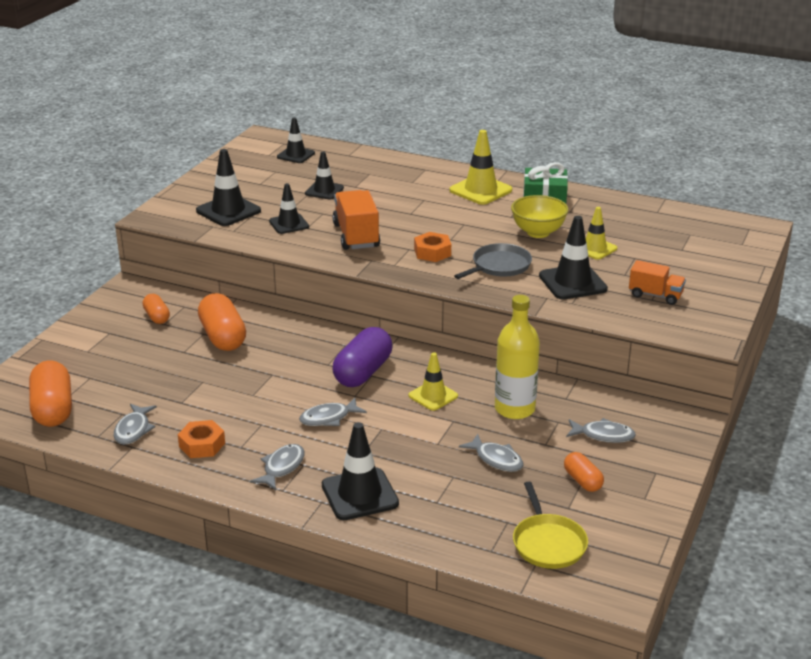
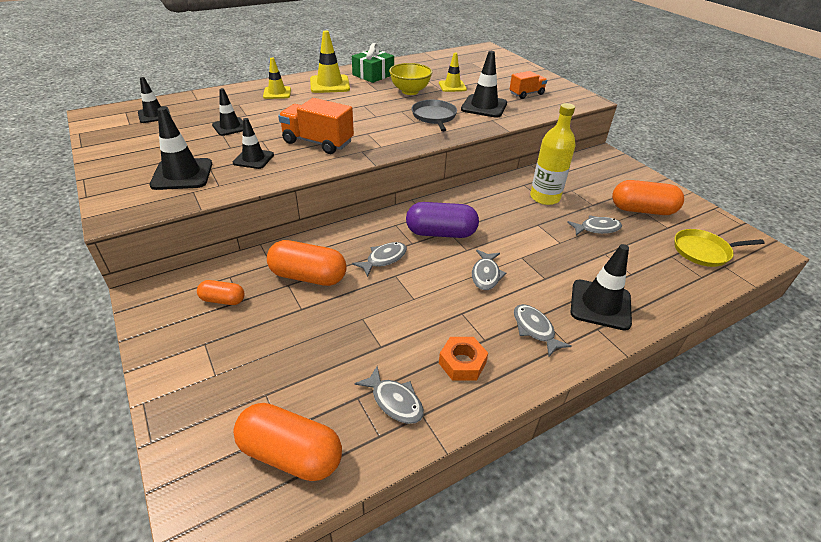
camera: 55 degrees left, 10 degrees up
(363, 372) = (441, 233): purple capsule -> purple capsule turned 60 degrees counterclockwise
(432, 252) = (384, 128): orange nut -> none
(433, 396) = (500, 219): yellow traffic cone -> yellow traffic cone (277, 93)
(548, 543) = (703, 251): yellow pan -> yellow pan turned 150 degrees clockwise
(582, 481) = (642, 210): orange capsule -> orange capsule, size x1.81
(603, 435) = (598, 183): grey fish -> grey fish (384, 259)

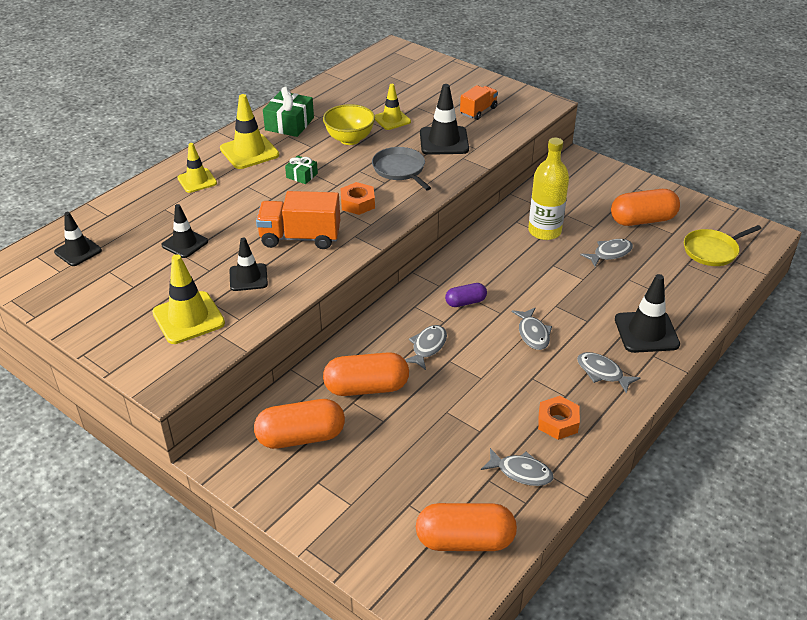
camera: 20 degrees left, 0 degrees up
(182, 174) = (188, 318): black traffic cone -> yellow traffic cone
(223, 300) = (301, 437): orange capsule -> orange capsule, size x1.81
(355, 105) = (302, 175): none -> green gift
(382, 131) = (357, 203): none -> orange nut
(441, 233) = (465, 302): purple capsule -> purple capsule, size x0.55

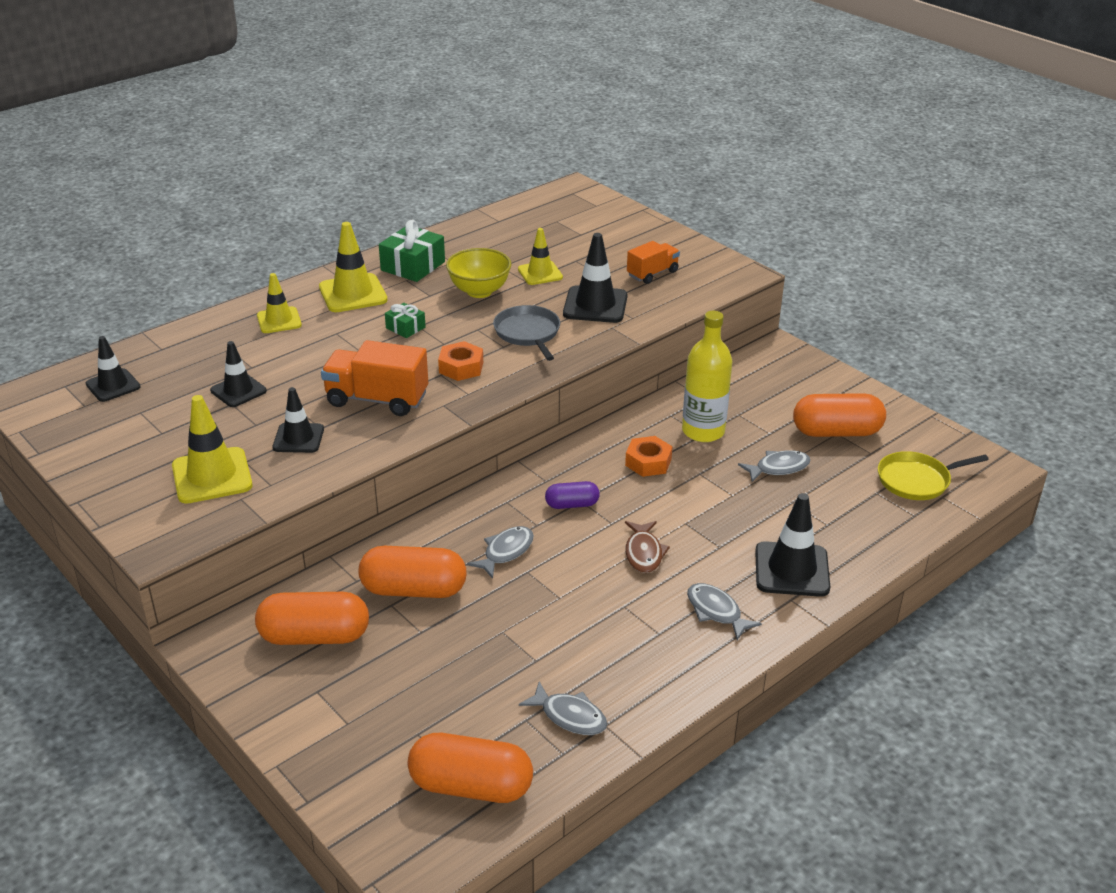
camera: 10 degrees right, 5 degrees down
(533, 334) = (644, 553): grey fish -> brown fish
(558, 422) = (637, 663): orange nut -> orange nut (648, 462)

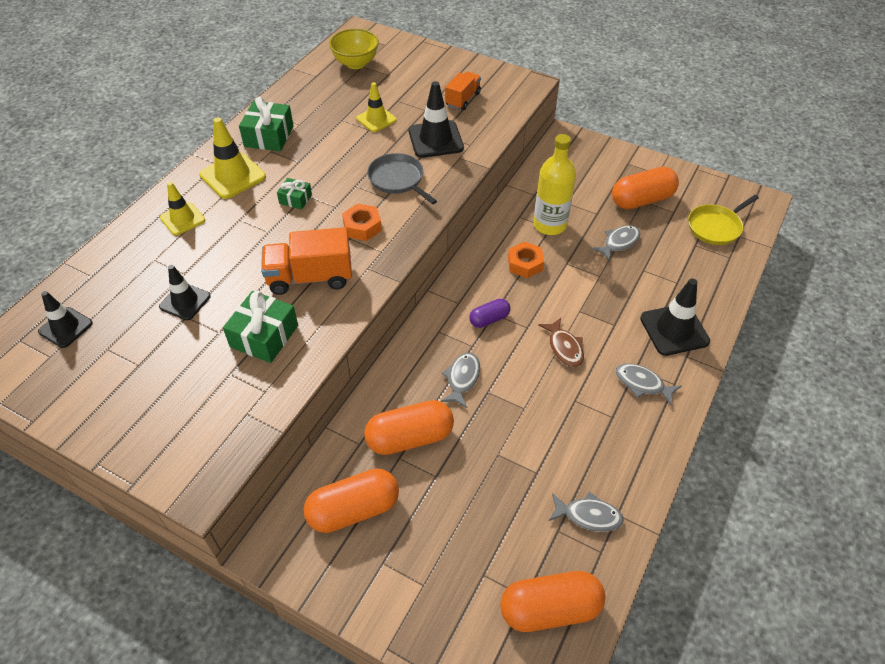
camera: 20 degrees left, 15 degrees up
(212, 476) = (208, 398): yellow traffic cone -> none
(298, 438) = (264, 336): black traffic cone -> green gift
(479, 291) = (337, 148): yellow bowl -> yellow bowl (356, 63)

